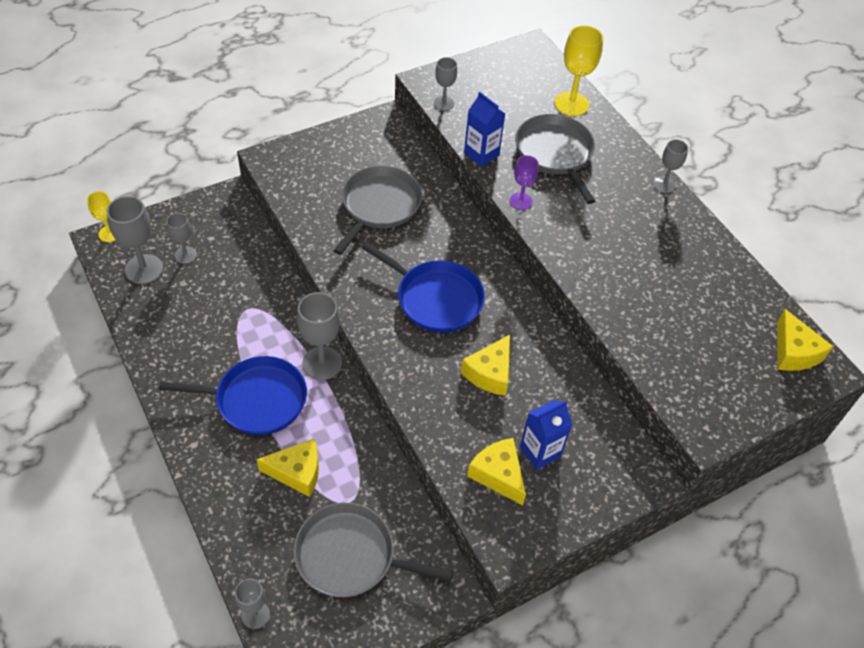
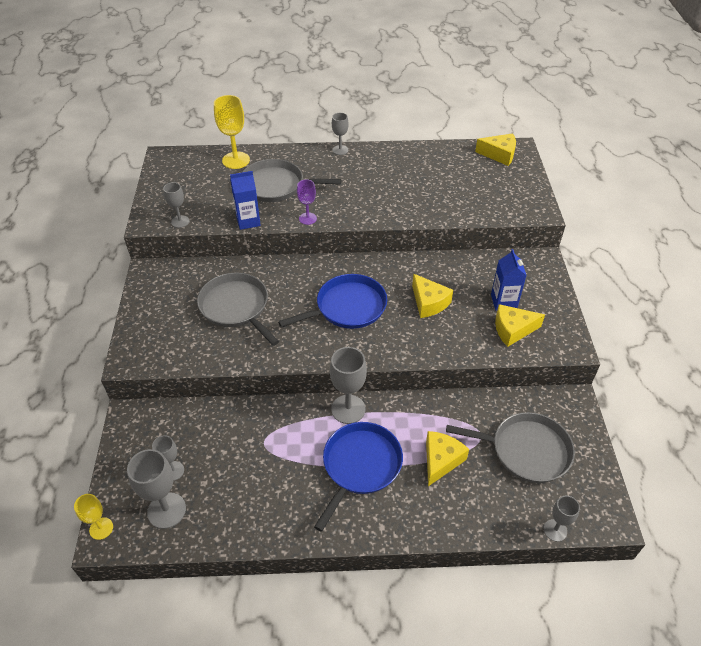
camera: 60 degrees left, 5 degrees down
(350, 556) = (526, 450): grey pan -> grey pan turned 120 degrees counterclockwise

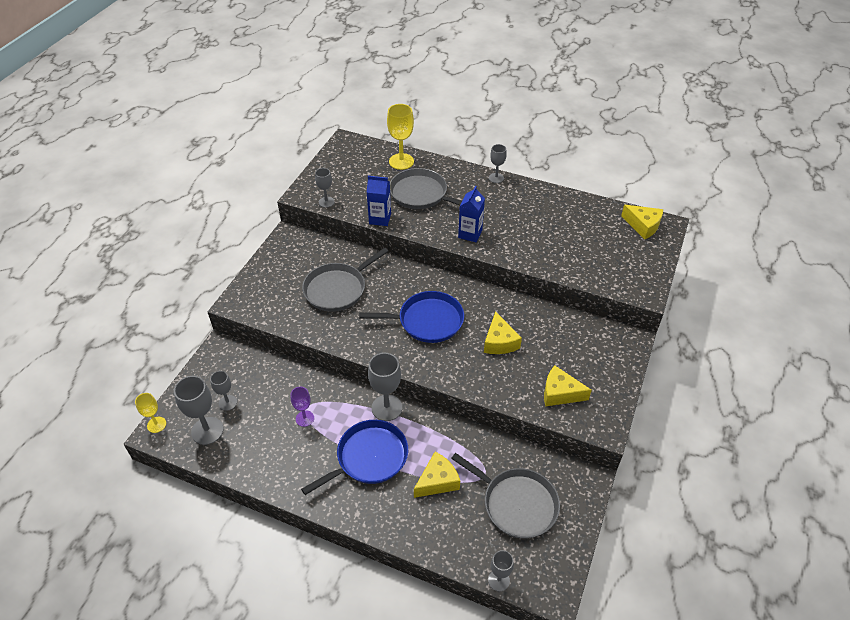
camera: 25 degrees right, 0 degrees up
(236, 307) = (337, 289): grey pan -> grey pan turned 120 degrees counterclockwise
(307, 218) = (430, 232): purple goblet -> purple goblet (305, 418)
(503, 302) = (568, 365): blue carton -> blue carton (470, 234)

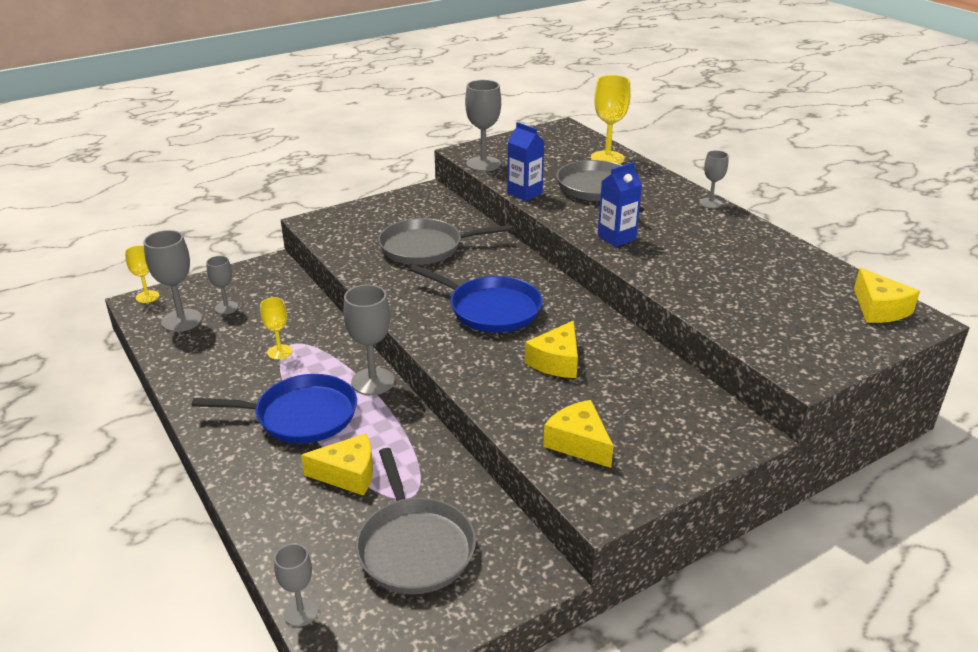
camera: 35 degrees right, 15 degrees down
(305, 418) = (279, 352): purple goblet -> yellow goblet
(326, 202) = (483, 164): grey goblet -> grey goblet, size x1.68

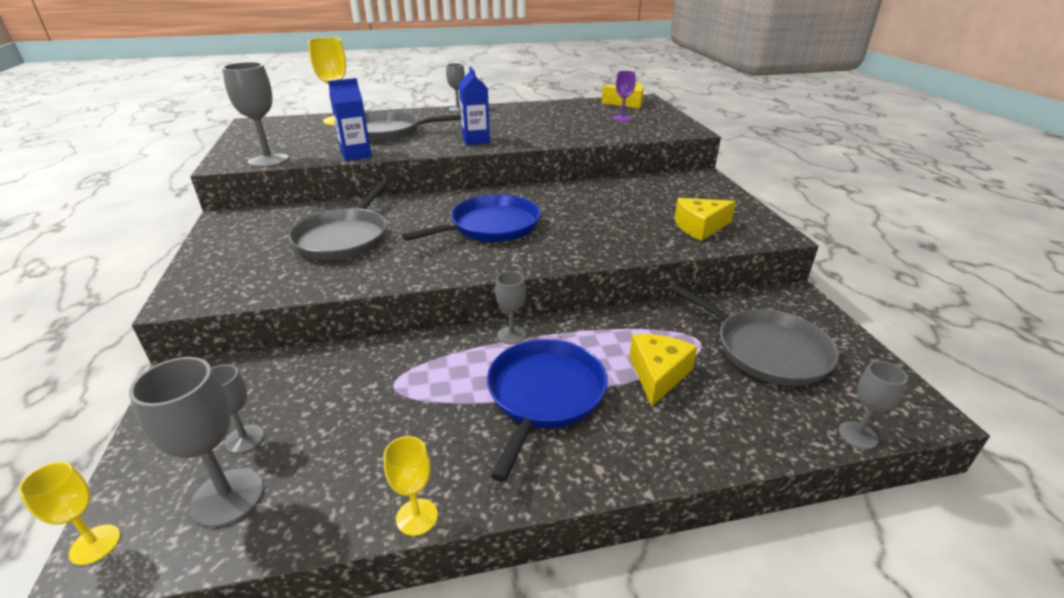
camera: 70 degrees left, 0 degrees up
(279, 352) = (403, 397): yellow goblet -> yellow goblet (417, 517)
(373, 381) = (511, 335): grey goblet -> grey goblet, size x0.60
(414, 546) = (766, 350): grey pan -> grey pan turned 45 degrees clockwise
(556, 361) = (590, 215): yellow cheese -> none
(798, 315) = (622, 118): none -> purple goblet

